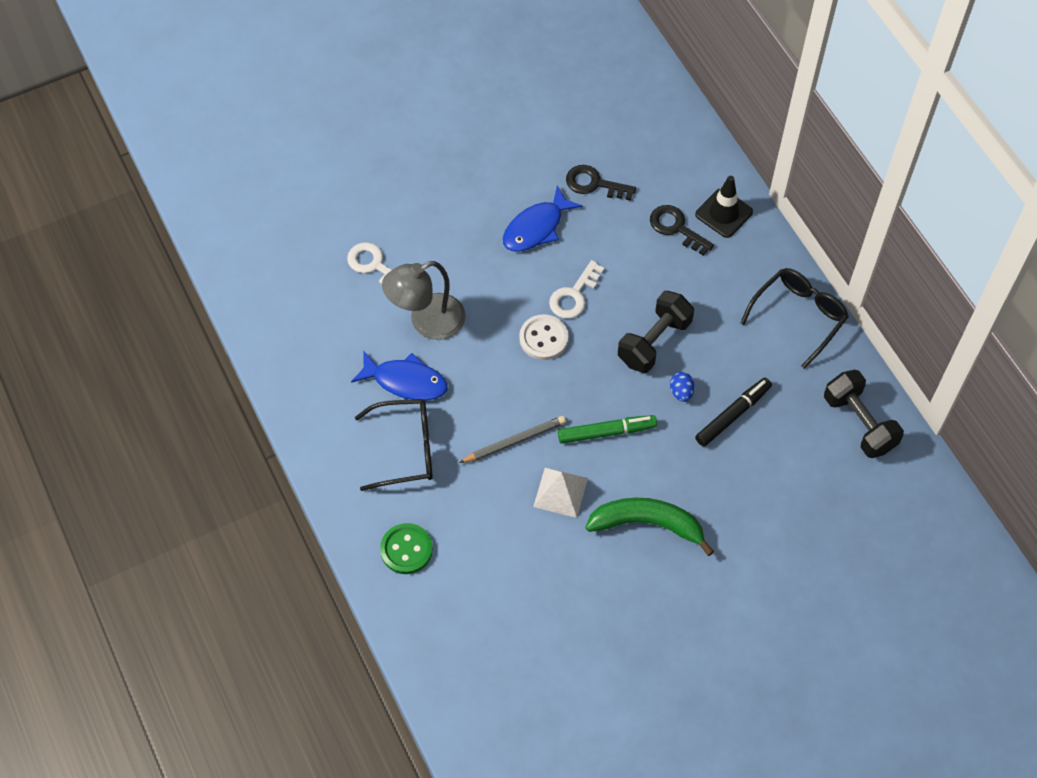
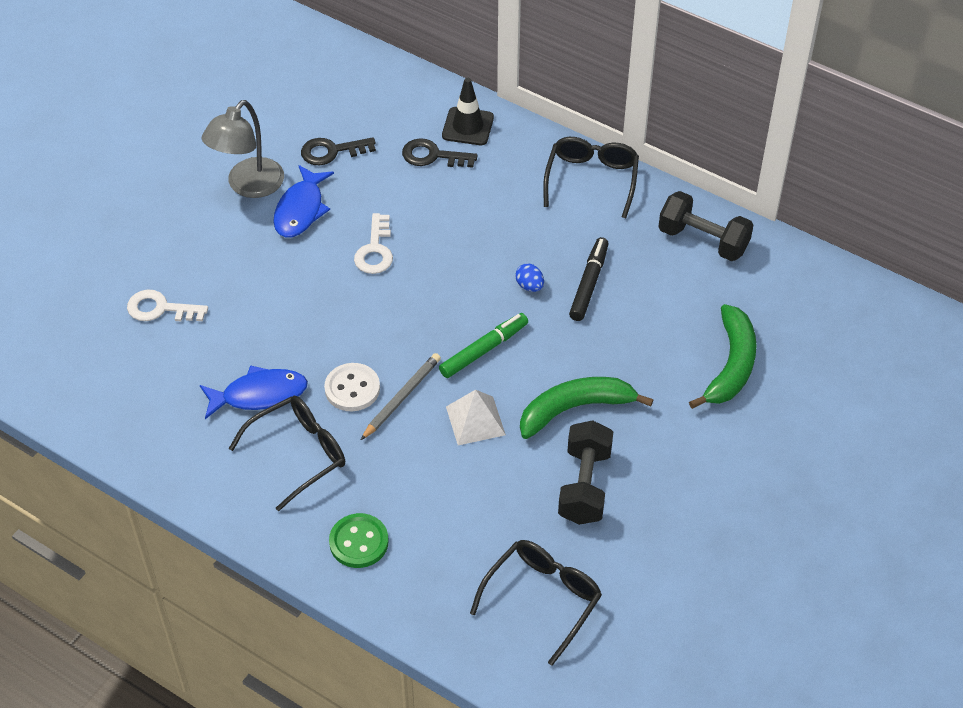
camera: 30 degrees left, 10 degrees down
(427, 322) = (246, 334): grey lamp -> grey lamp (248, 186)
(518, 675) = (543, 599): none -> black glasses
(543, 338) = (370, 298): white button -> white button (352, 389)
(654, 342) = (476, 256): black dumbbell -> black dumbbell (584, 486)
(805, 553) = (731, 365): none -> green banana

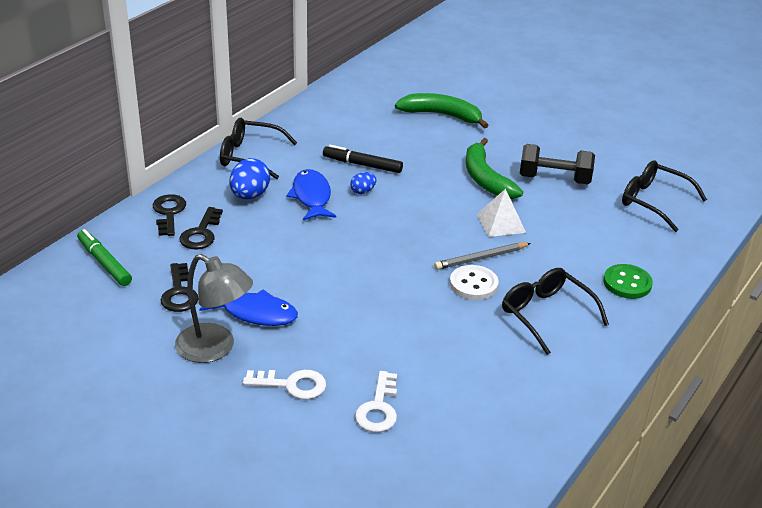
camera: 90 degrees left, 15 degrees down
(259, 395) = (484, 338): blue fish -> blue fish (311, 197)
(375, 250) = (314, 269): white key -> white key (292, 385)
(402, 397) = (481, 258): grey pencil -> grey pencil turned 60 degrees counterclockwise
(468, 126) = (168, 213): black traffic cone -> black key
(484, 350) = (429, 216): green marker -> green marker (104, 263)
(508, 187) = (250, 195): none -> blue egg
(703, 240) = (323, 115): black dumbbell -> none

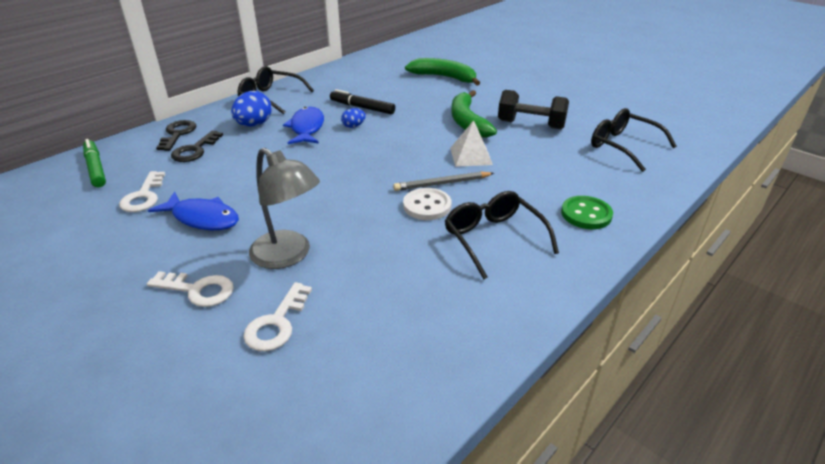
camera: 10 degrees right, 0 degrees up
(179, 293) = (144, 196): black key -> white key
(215, 348) = (143, 248): grey lamp -> grey lamp (288, 256)

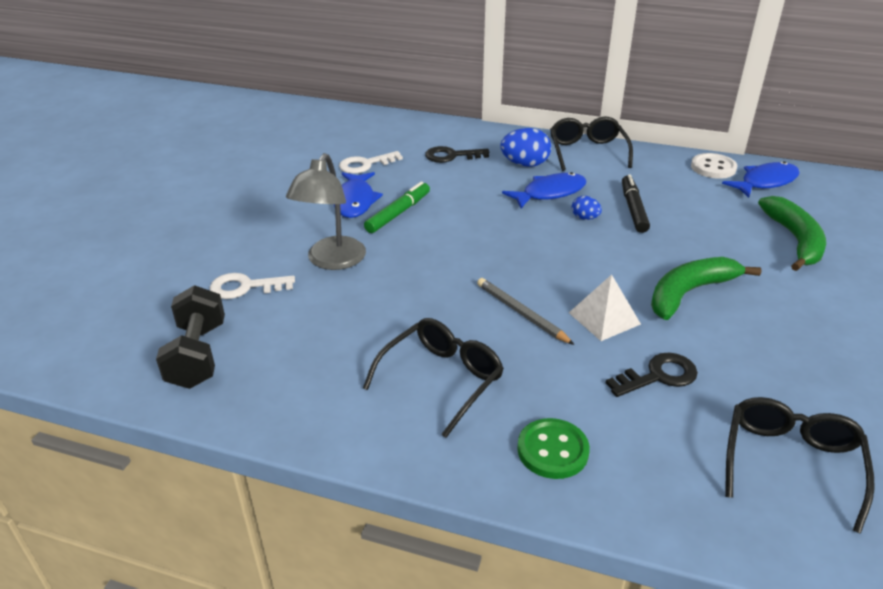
camera: 65 degrees right, 0 degrees up
(95, 168) = (387, 129): green marker -> green marker (398, 213)
(177, 134) = (469, 137): black key -> black key (658, 376)
(198, 290) = (266, 237): white key -> none
(379, 63) = (765, 182): none -> blue fish
(427, 206) = (468, 315): white button -> white button (713, 168)
(531, 125) = (747, 350): black dumbbell -> black dumbbell (198, 355)

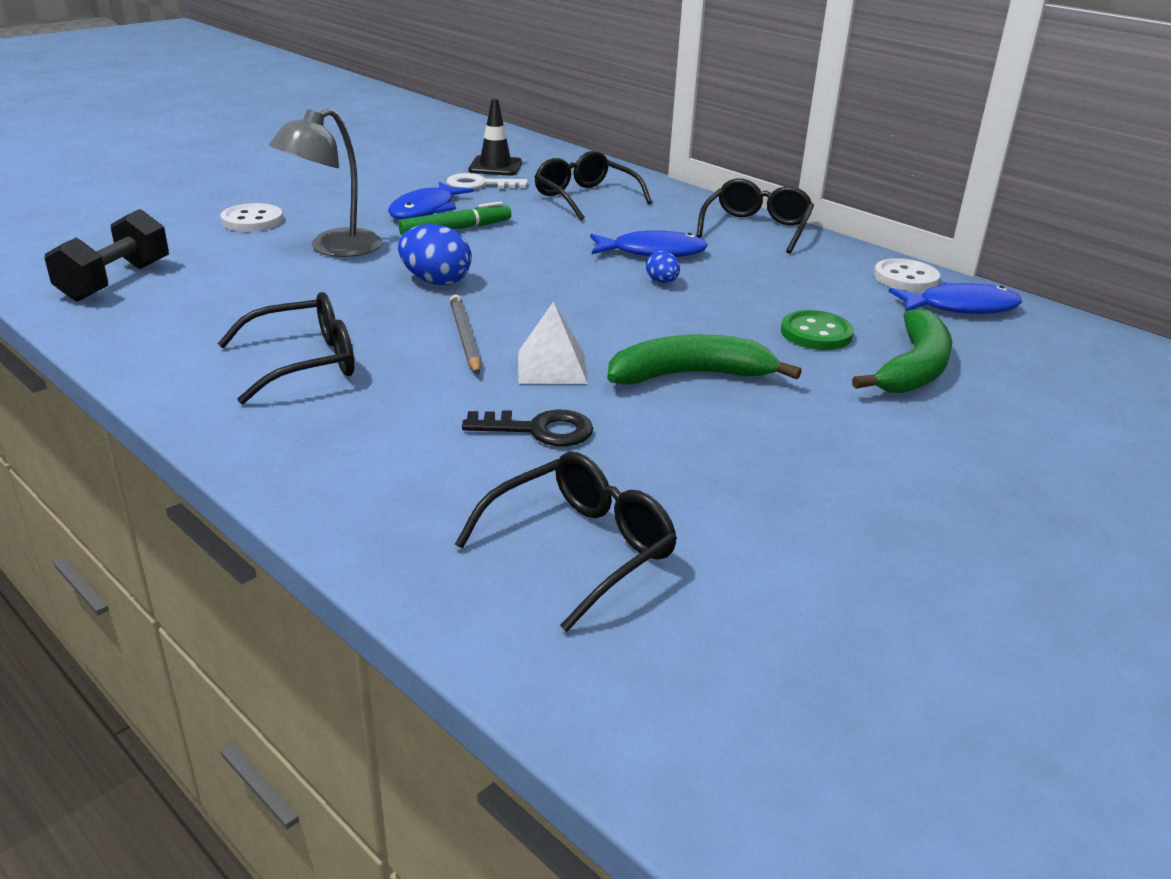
camera: 25 degrees right, 5 degrees down
(234, 253) = (252, 220): none -> white button
(245, 287) = (226, 246): white key -> none
(356, 144) = (495, 166): none -> black traffic cone
(451, 156) = (585, 197): black key -> black glasses
(525, 164) = (660, 222): blue egg -> blue egg (436, 281)
(552, 450) = (331, 448): green button -> green button (816, 333)
(633, 209) = (735, 289): black marker -> none

